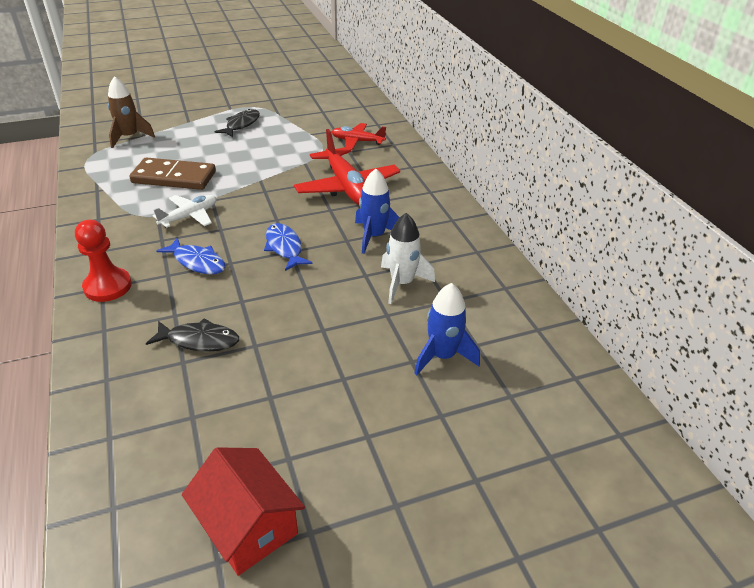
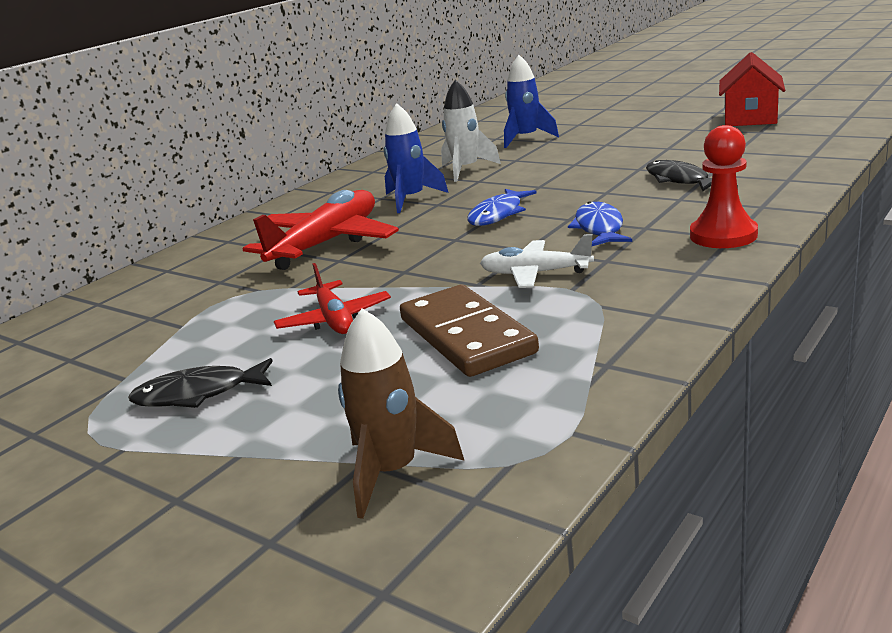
camera: 120 degrees left, 15 degrees down
(357, 141) = (179, 289): red plane -> red plane (334, 319)

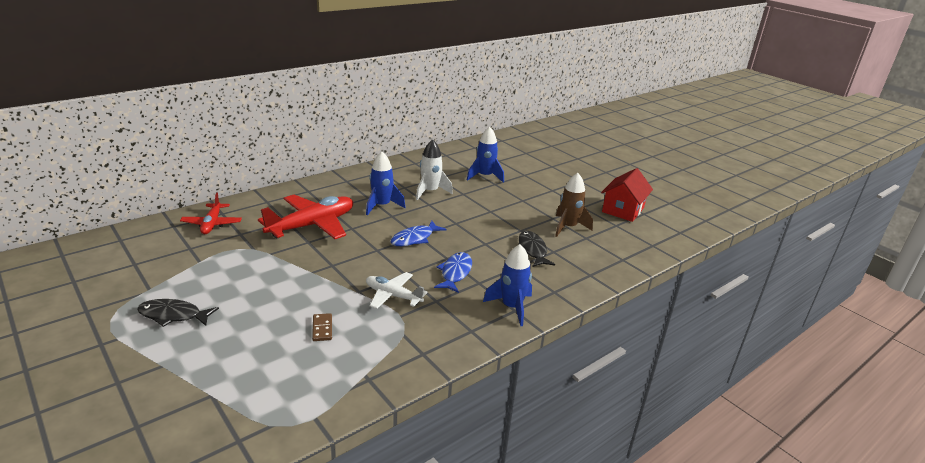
camera: 10 degrees right, 5 degrees up
(334, 319) = (271, 288): red plane -> red plane (212, 224)
(393, 472) = (218, 407): brown rocket -> brown rocket (568, 227)
(467, 336) = (322, 328): brown domino -> brown domino, size x0.42
(723, 235) = (511, 307): red pawn -> blue rocket

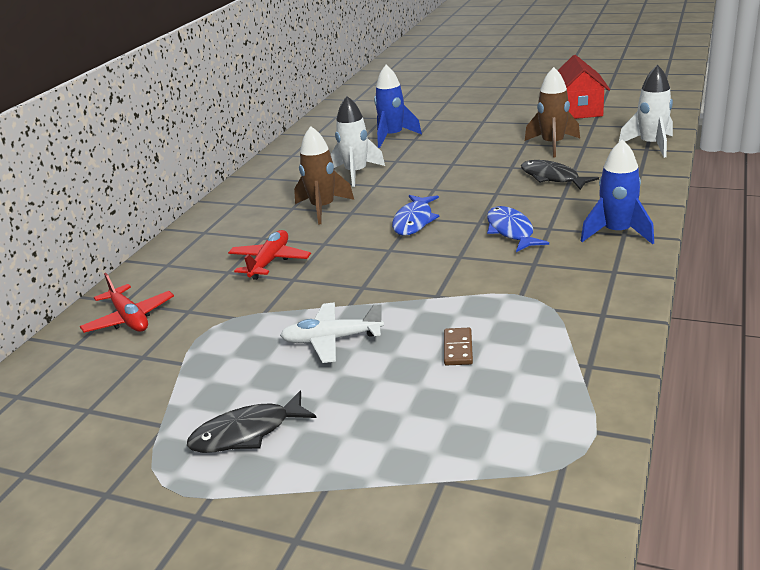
camera: 25 degrees left, 0 degrees up
(312, 225) = (269, 262): red plane -> red plane, size x0.57
(322, 328) = (458, 349): brown domino -> brown domino turned 45 degrees clockwise
(381, 206) = (323, 208): blue rocket -> brown rocket
(393, 296) = (482, 281): white plane -> white plane (332, 340)
(630, 258) = (651, 145): none -> white rocket

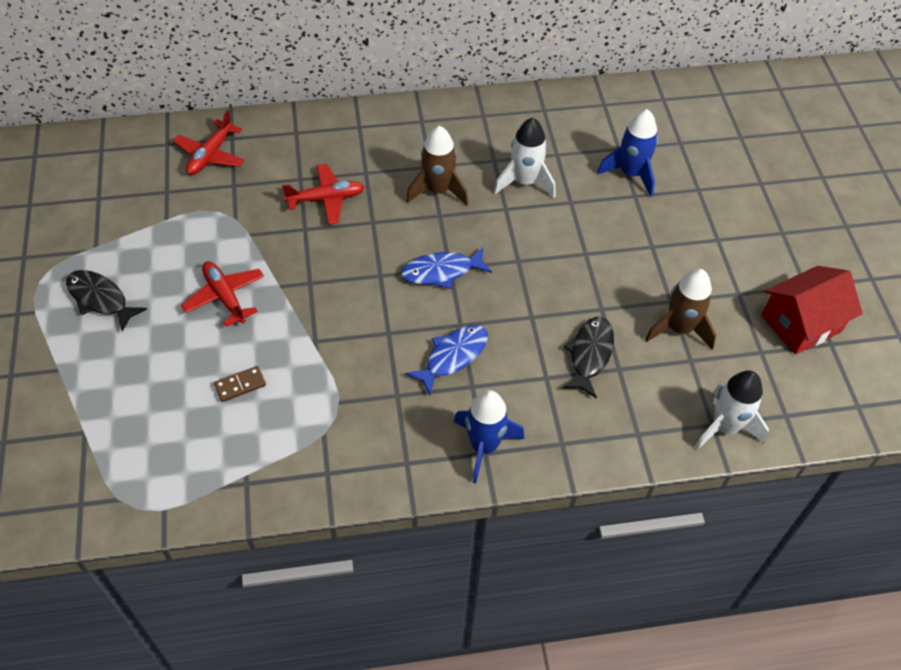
camera: 55 degrees right, 25 degrees up
(332, 340) = (225, 297): white plane -> red plane

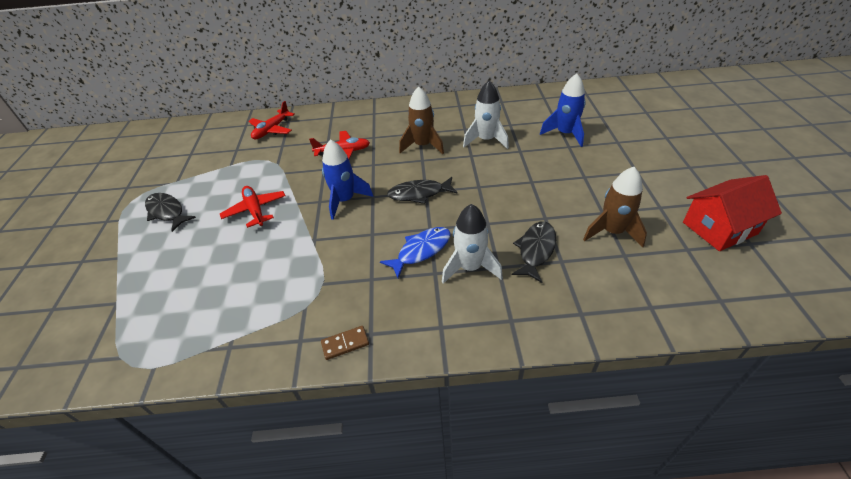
camera: 10 degrees right, 10 degrees down
(240, 385) = (248, 270): brown domino -> brown domino (345, 344)
(441, 272) = (419, 194): blue fish -> black fish
(484, 446) = (441, 321): blue rocket -> blue rocket (345, 200)
(725, 427) = (663, 309): white rocket -> white rocket (470, 267)

